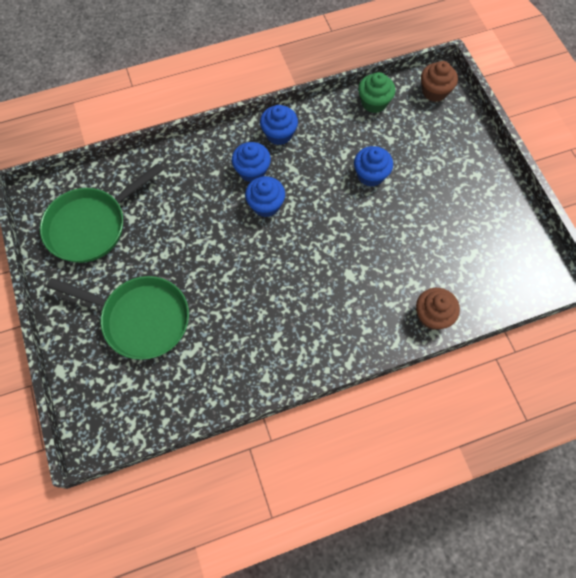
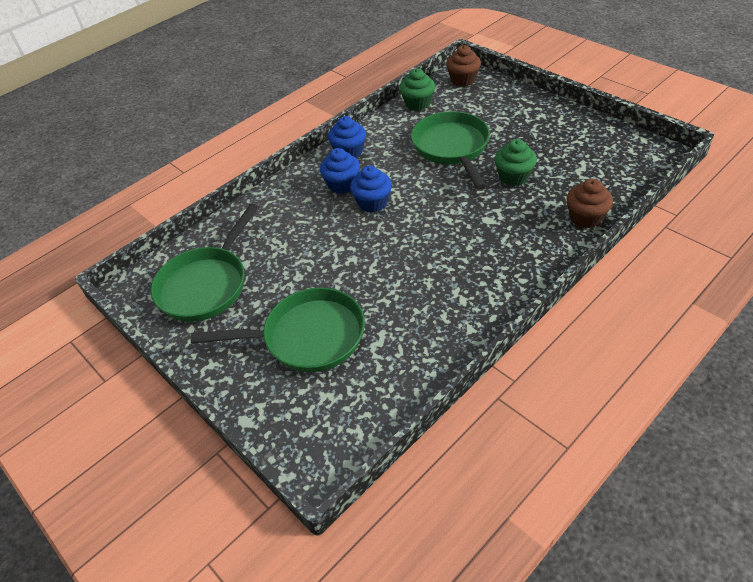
camera: 20 degrees left, 20 degrees down
(370, 175) = (452, 148): blue cupcake -> green pan
(402, 237) = (513, 177): none -> green cupcake

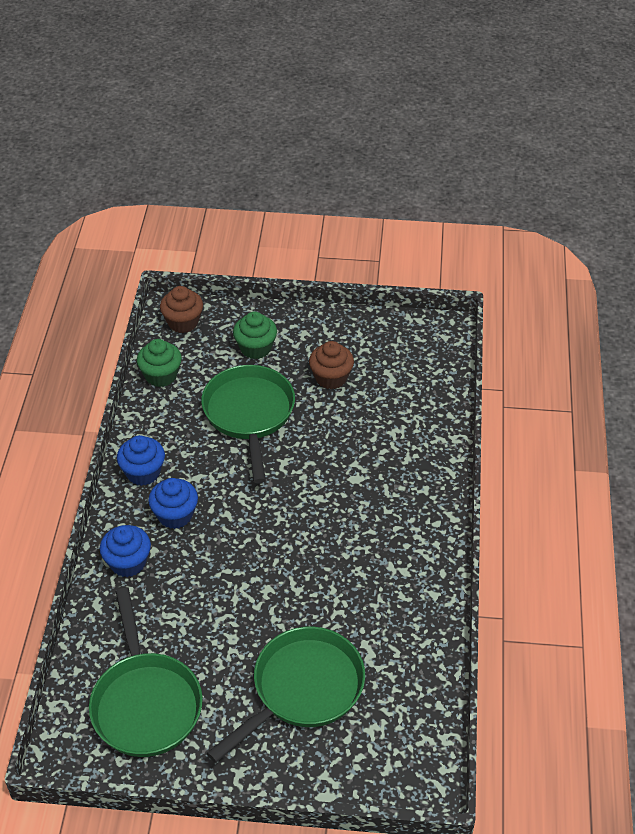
camera: 45 degrees left, 0 degrees up
(372, 203) = (228, 519): blue cupcake -> blue cupcake (128, 562)
(452, 148) = (249, 414): green pan -> green pan turned 45 degrees clockwise
(513, 177) = (338, 419): green cupcake -> green cupcake (255, 348)
(585, 218) = (436, 432): brown cupcake -> brown cupcake (331, 378)

